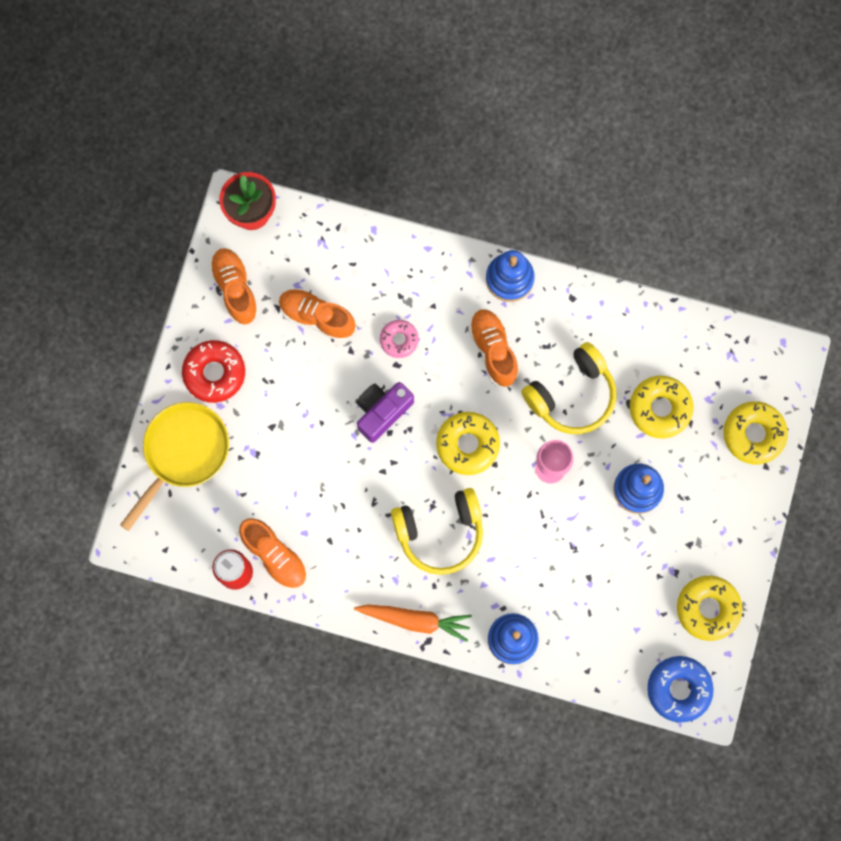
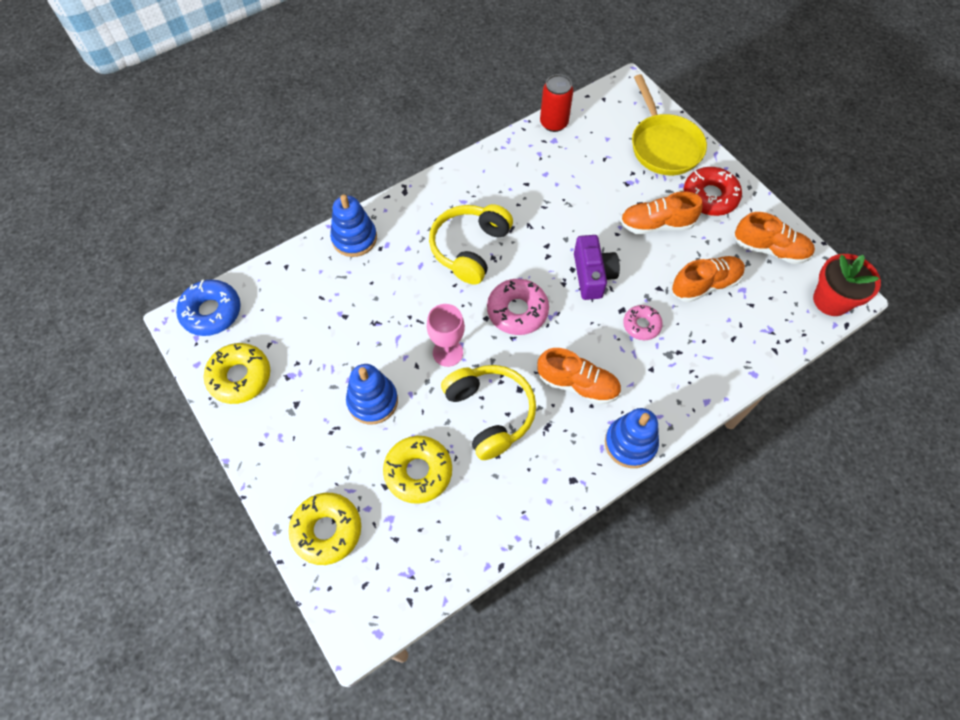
camera: 130 degrees right, 15 degrees down
(275, 556) = (545, 149): orange shoe -> orange shoe (656, 224)
(415, 620) = (425, 194): orange carrot -> none
(467, 445) = (517, 311): yellow donut -> pink donut
(572, 395) = (490, 413): yellow headphones -> yellow headphones turned 150 degrees clockwise

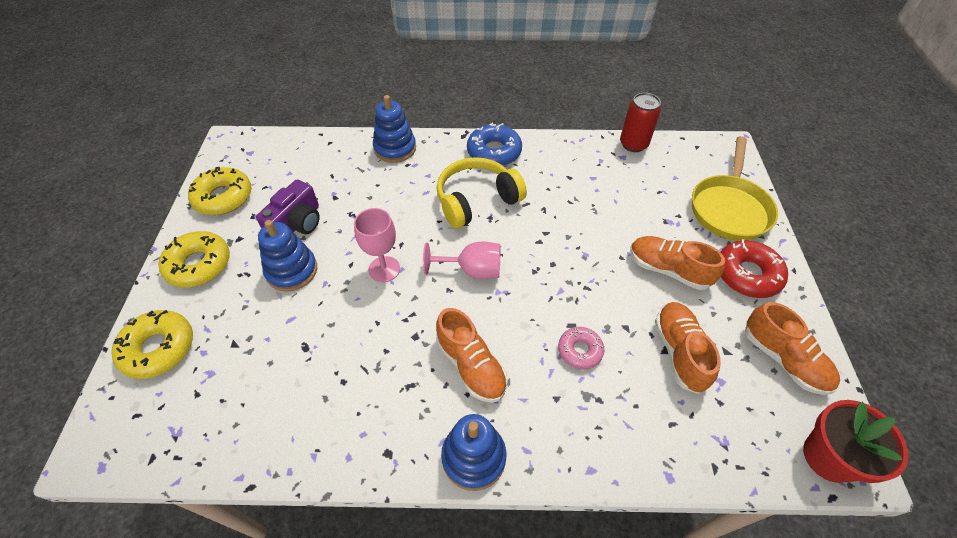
camera: 35 degrees right, 10 degrees down
(211, 312) = (252, 145): blue donut -> blue donut (494, 152)
(418, 472) = (269, 350): yellow donut -> yellow donut (199, 265)
(490, 413) = (371, 340): yellow headphones -> none
(517, 311) = (472, 270): pink donut -> pink goblet
(592, 275) = (567, 279): purple camera -> purple camera (297, 223)
(705, 285) = (679, 352): orange shoe -> orange shoe turned 105 degrees counterclockwise

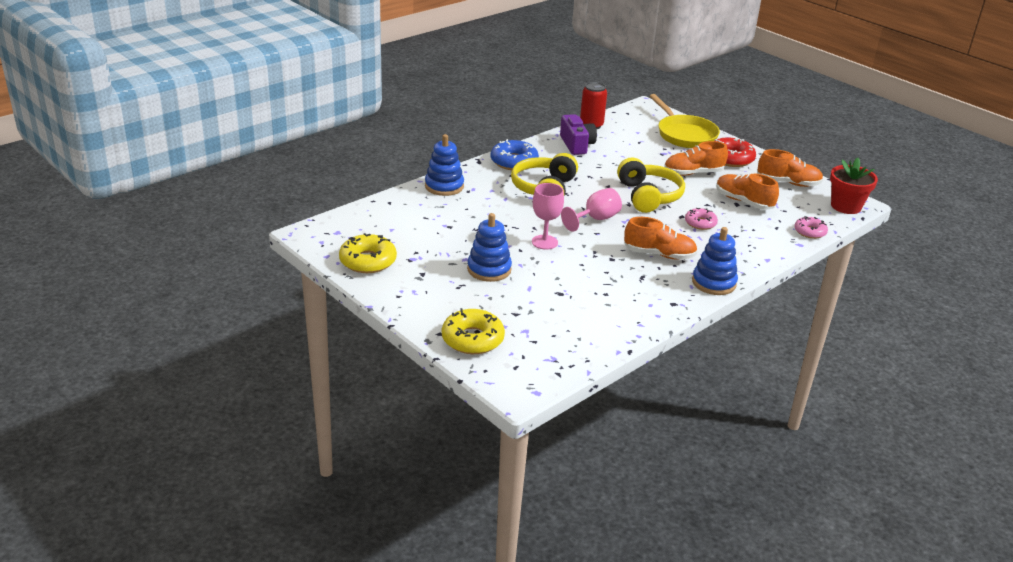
camera: 45 degrees left, 20 degrees down
(199, 265) = (420, 296): yellow donut -> none
(297, 223) = (449, 249): purple camera -> purple camera (576, 145)
(571, 273) = (648, 196): none -> yellow headphones
(712, 465) = (810, 232): none -> pink donut

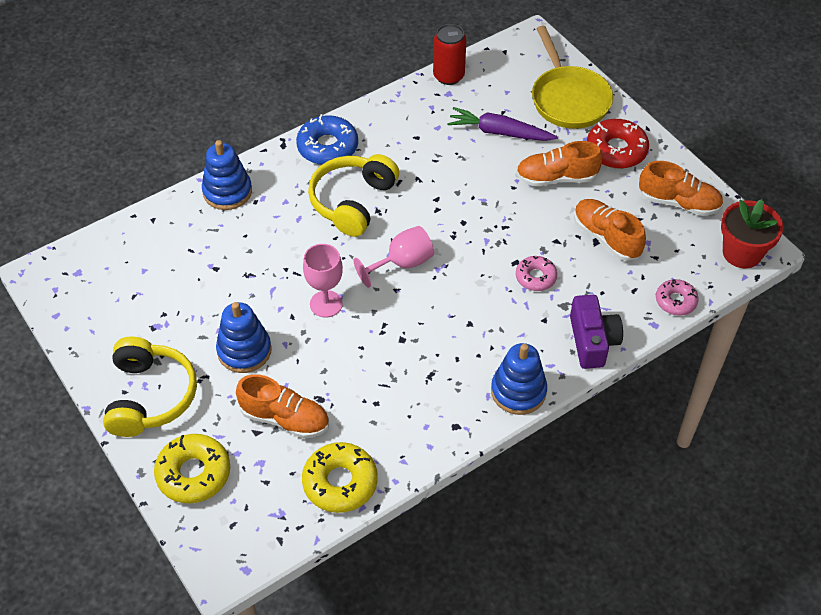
camera: 10 degrees right, 20 degrees up
(368, 261) = (102, 327): yellow donut -> yellow donut (340, 482)
(576, 145) = (418, 115): purple camera -> purple camera (592, 341)
(641, 152) = (499, 132): none -> purple carrot
(648, 196) = (483, 221): yellow headphones -> yellow headphones (150, 396)
(659, 254) = (464, 334): orange shoe -> orange shoe (285, 418)

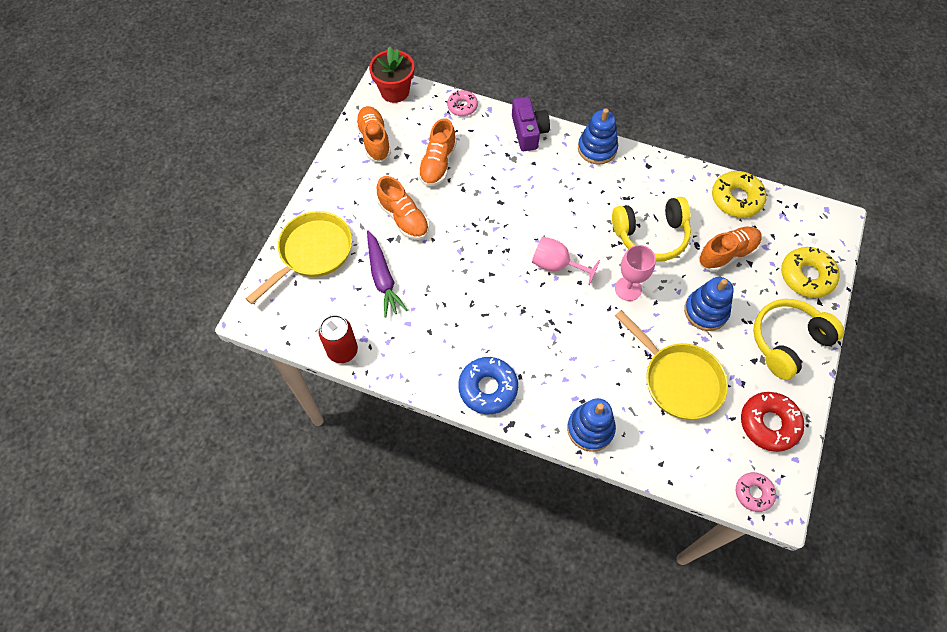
camera: 125 degrees left, 10 degrees up
(205, 280) = (678, 379): none -> yellow pan
(285, 418) = (727, 254): orange shoe -> orange shoe turned 75 degrees clockwise
(352, 202) = (528, 332): yellow headphones -> yellow headphones (651, 236)
(535, 277) = (503, 184): pink donut -> pink donut (753, 493)
(592, 341) = (528, 132): purple camera -> purple camera turned 120 degrees clockwise
(616, 150) = (348, 197): red donut -> red donut (769, 424)

